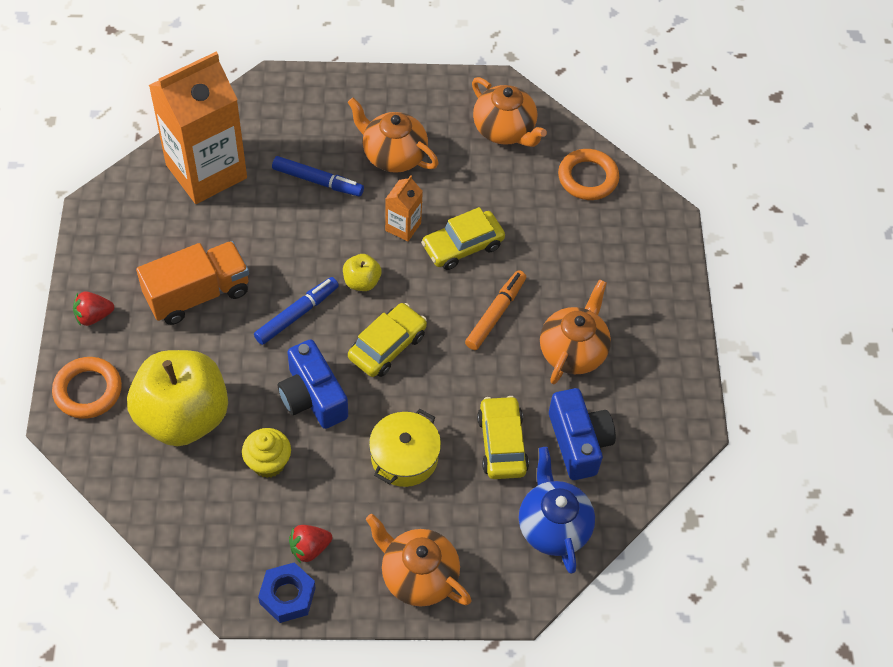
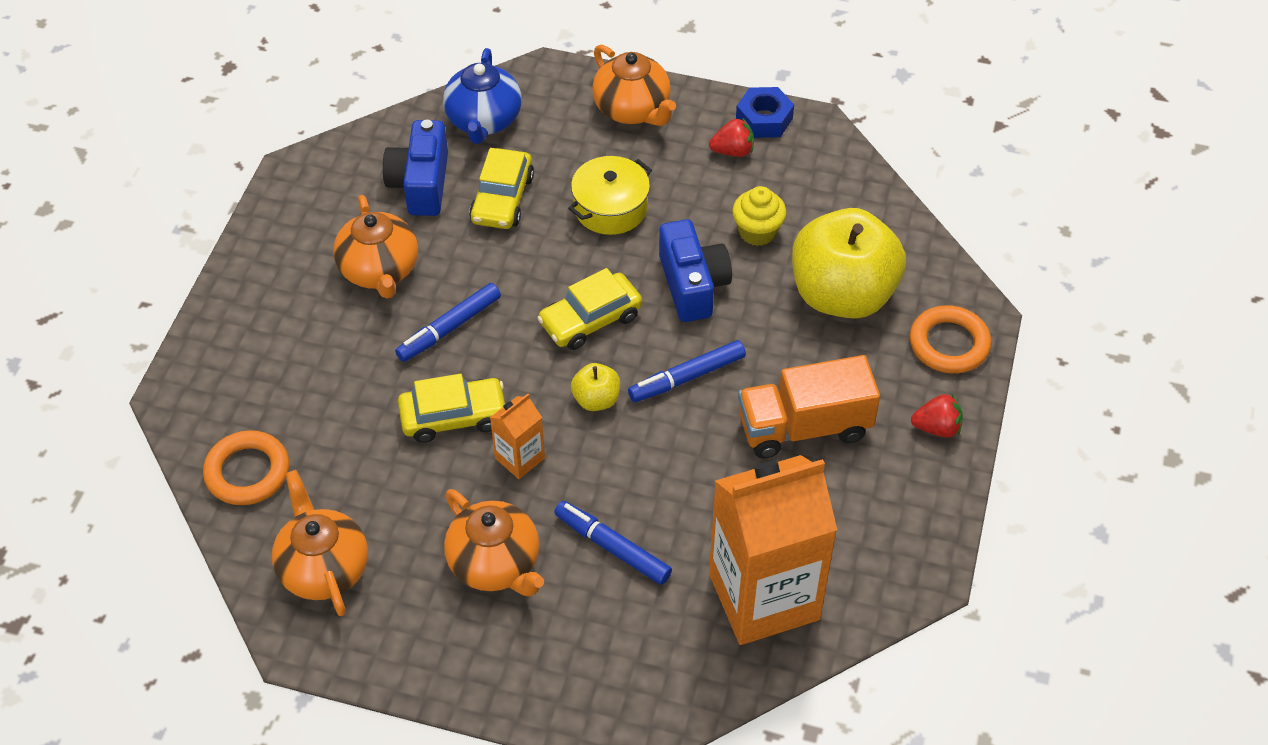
camera: 160 degrees left, 5 degrees down
(495, 314) = (449, 328): orange marker -> blue marker
(573, 351) = (380, 270): orange teapot -> orange teapot turned 60 degrees counterclockwise

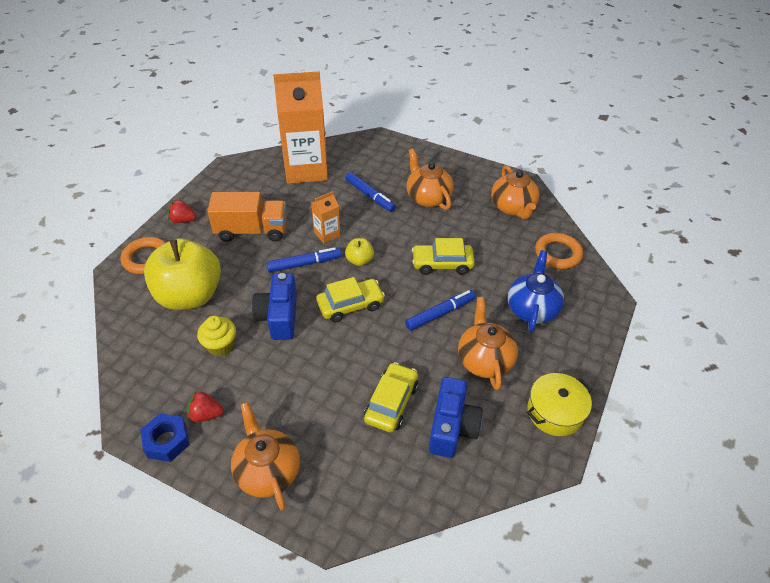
camera: 170 degrees left, 5 degrees down
(484, 121) = (394, 482): blue teapot -> blue teapot (532, 309)
(519, 458) = (408, 239): orange carton -> orange carton (327, 234)
(610, 208) = (314, 381): yellow pot -> yellow pot (555, 412)

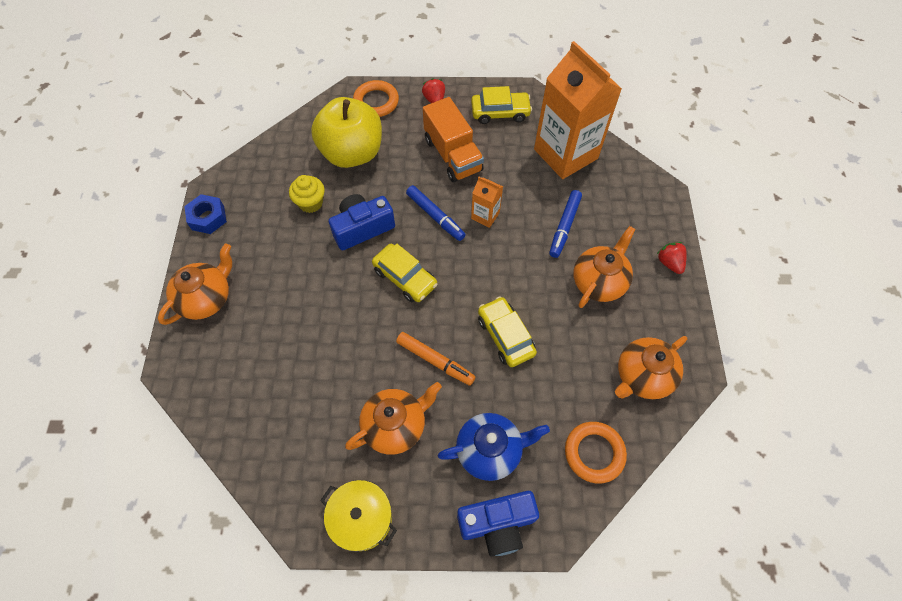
camera: 65 degrees right, 15 degrees up
(206, 414) = (240, 229): red strawberry -> red strawberry (669, 263)
(359, 260) = (466, 259): yellow apple -> none
(391, 402) = (309, 361): yellow car -> yellow car (500, 112)
(440, 314) = (435, 361): blue marker -> orange marker
(452, 427) = (303, 424): blue camera -> blue camera (497, 524)

